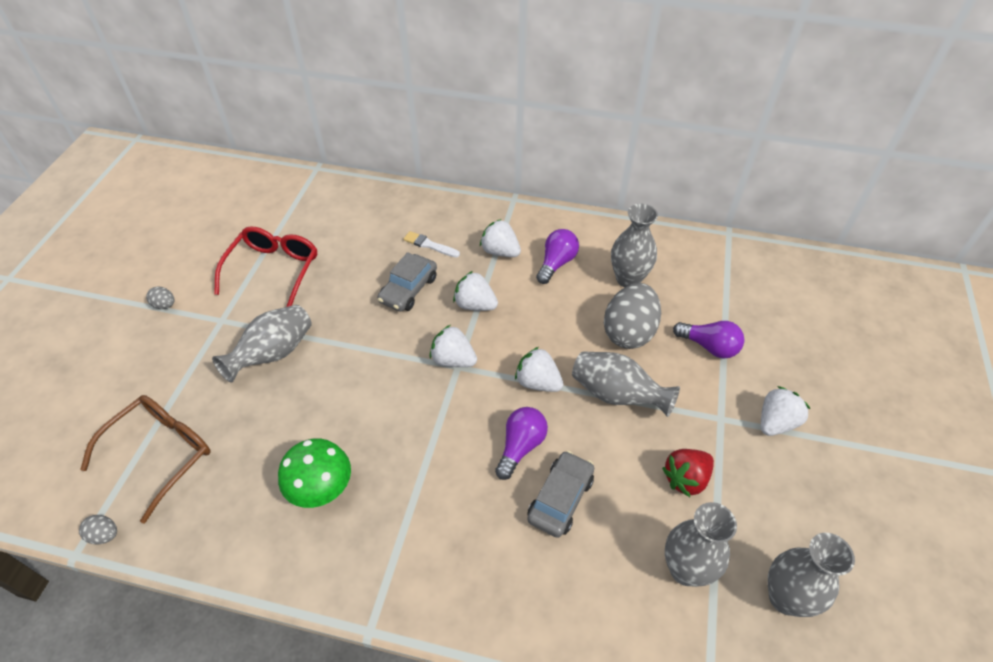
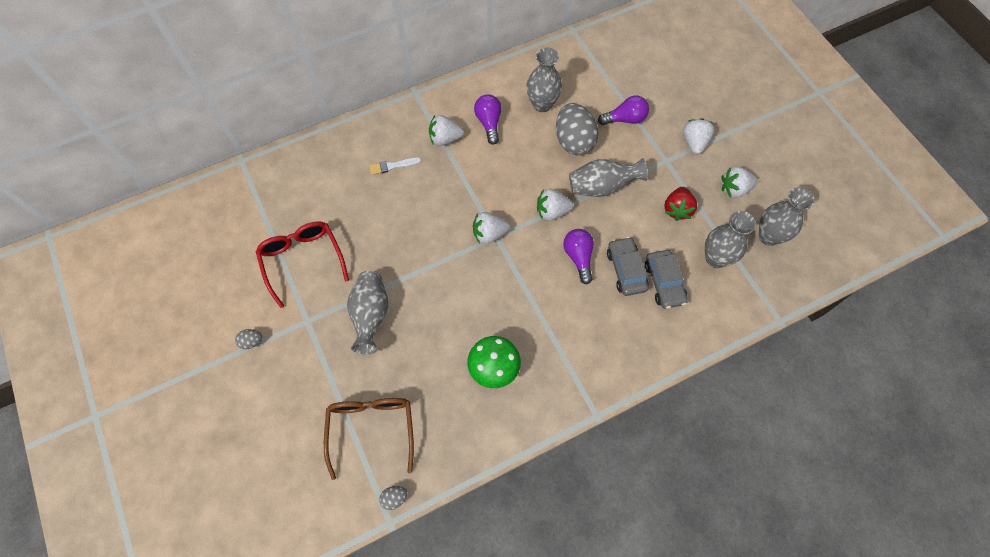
camera: 40 degrees left, 15 degrees up
(408, 289) = (412, 208): grey car -> grey car (664, 282)
(475, 305) = (466, 188): white strawberry -> white strawberry (734, 189)

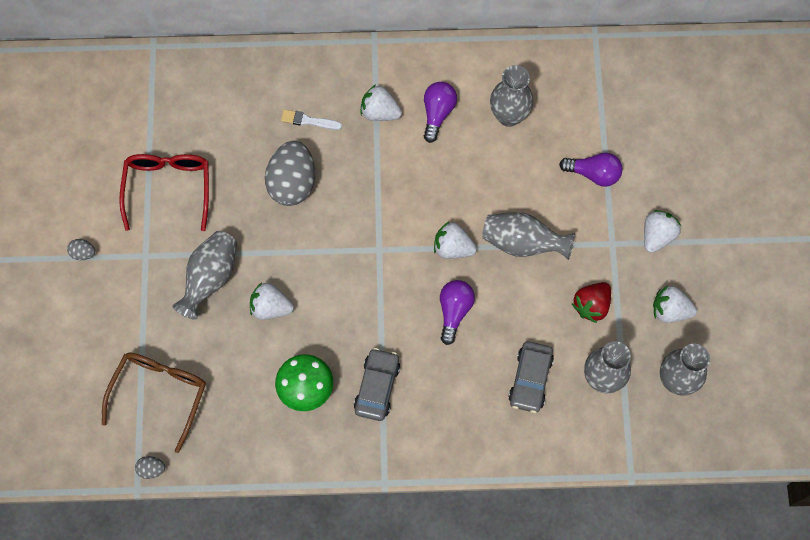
camera: 25 degrees right, 5 degrees up
(489, 234) = (373, 243): white strawberry -> white strawberry (271, 307)
(574, 141) = (520, 176): grey egg -> grey egg (292, 183)
(626, 270) = (497, 347): grey car -> grey car (377, 387)

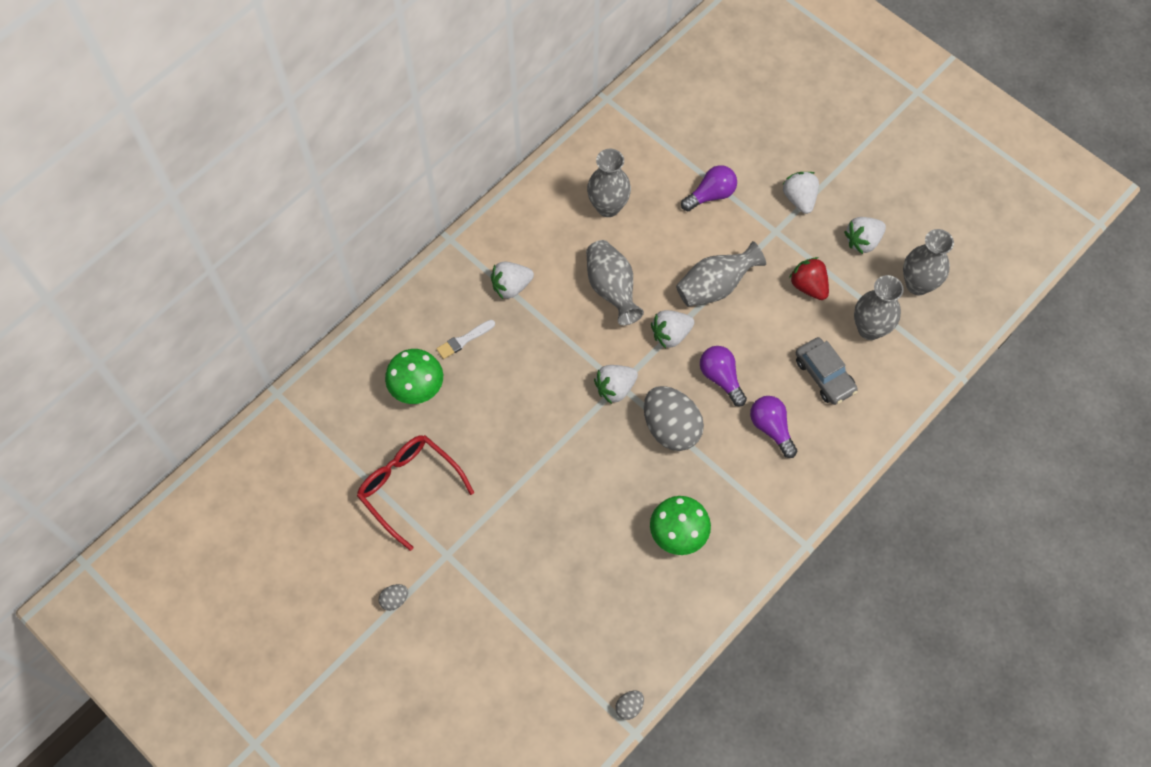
camera: 45 degrees left, 5 degrees down
(160, 393) = (573, 645): brown glasses -> none
(210, 278) = (517, 523): grey vase -> grey vase (612, 289)
(243, 125) = (417, 388): none -> green mushroom
(271, 307) = (586, 501): white strawberry -> white strawberry (615, 388)
(292, 183) = (502, 396): grey egg -> grey egg (671, 428)
(377, 387) = (726, 483): grey car -> none
(437, 113) = (555, 250): purple light bulb -> purple light bulb (771, 428)
(591, 305) = (808, 286): red strawberry -> red strawberry turned 150 degrees clockwise

